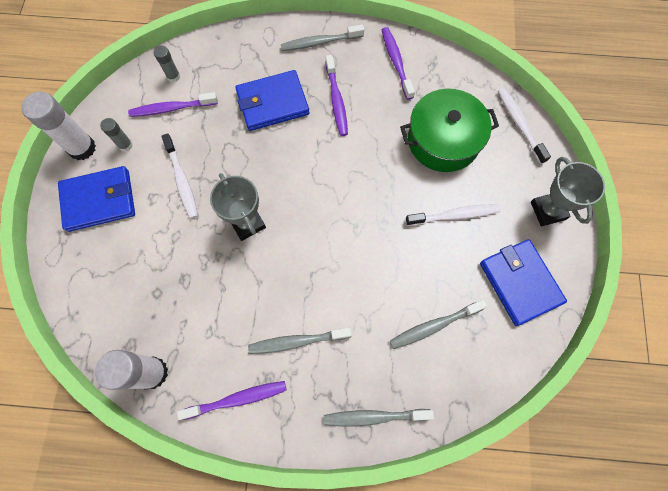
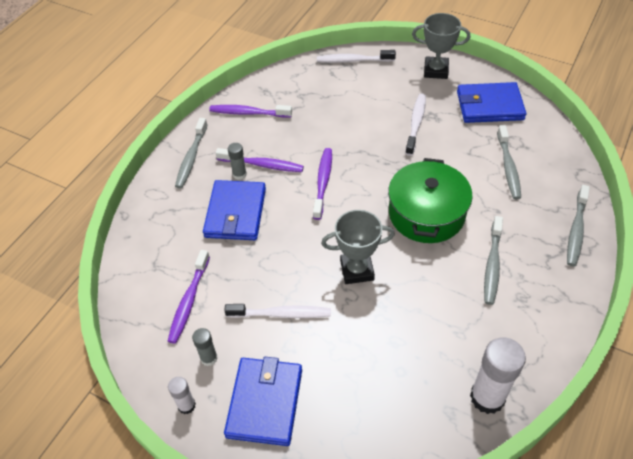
camera: 65 degrees left, 20 degrees down
(82, 148) = (186, 405): white glue stick -> white glue stick, size x0.52
(173, 76) = (150, 289): grey glue stick -> grey glue stick (239, 174)
(237, 399) = (535, 328): purple toothbrush -> purple toothbrush (323, 182)
(443, 140) = (343, 108): green pot -> green pot (426, 213)

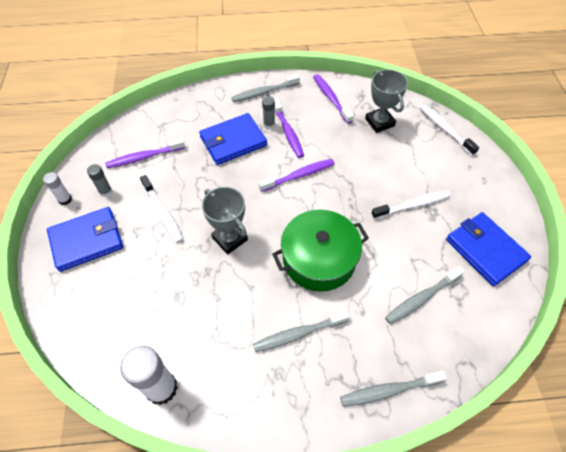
camera: 55 degrees right, 5 degrees up
(436, 71) = (489, 190): grey trophy -> grey trophy (379, 122)

